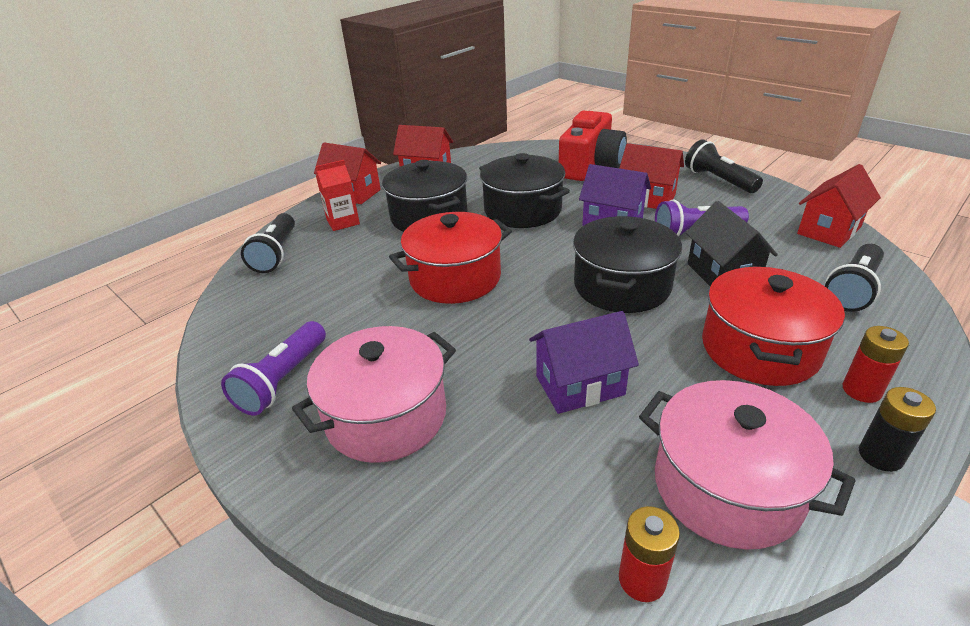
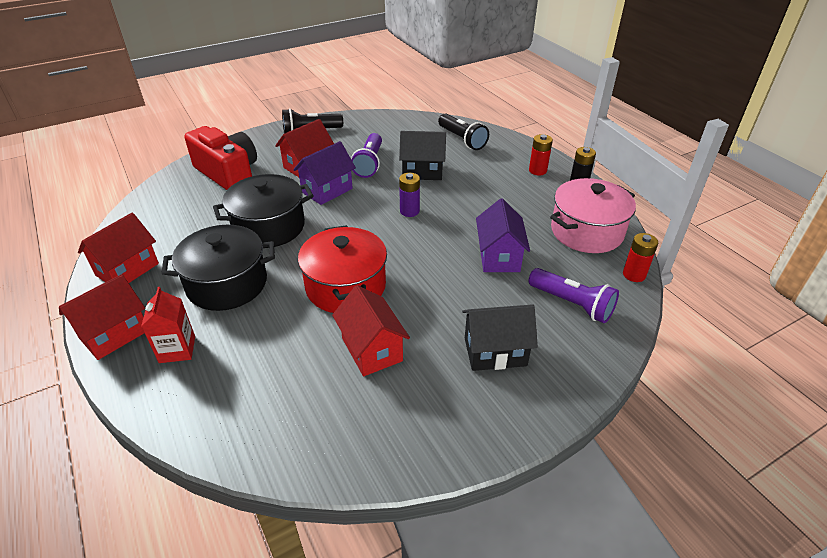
camera: 75 degrees left, 5 degrees up
(276, 254) = (200, 414): black flashlight -> none
(283, 380) = (429, 413): purple flashlight -> purple flashlight (572, 304)
(386, 416) = (495, 352): pink pot -> black house
(622, 286) = (409, 211): black pot -> purple battery
(759, 349) = (495, 185): red pot -> none
(829, 230) = (403, 122): red house -> red house (372, 349)

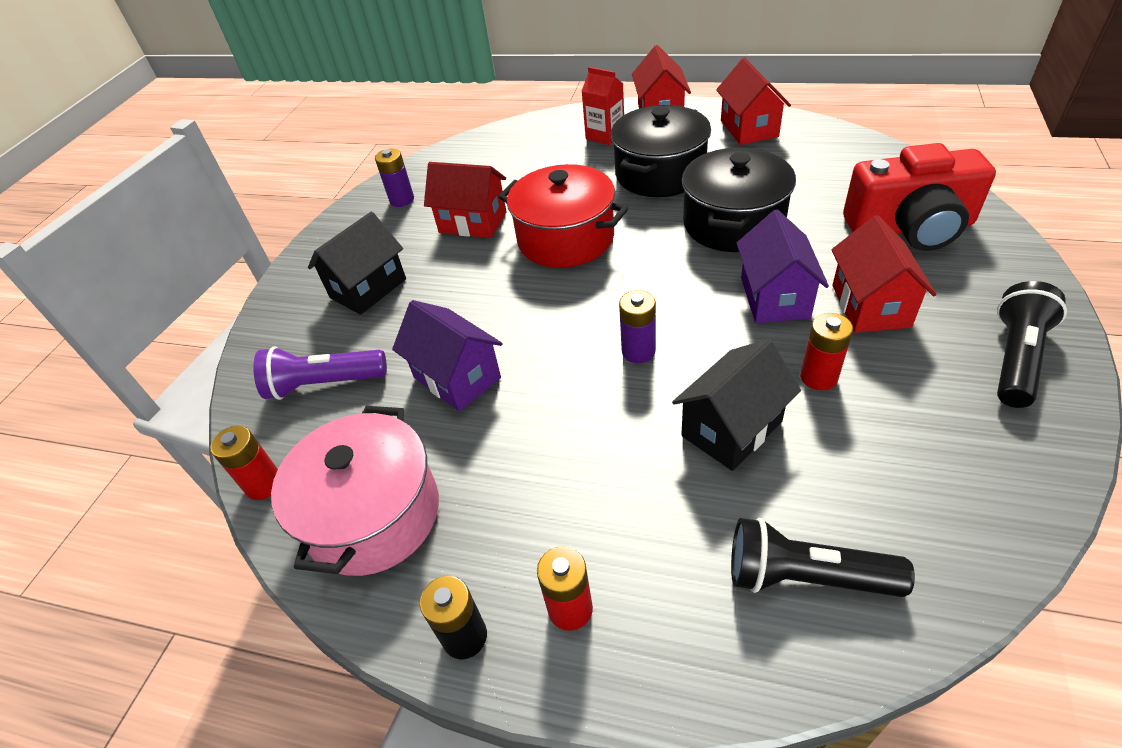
camera: 140 degrees right, 5 degrees up
(369, 163) = (818, 377): purple flashlight -> red battery
(386, 428) = (402, 200): none -> purple battery

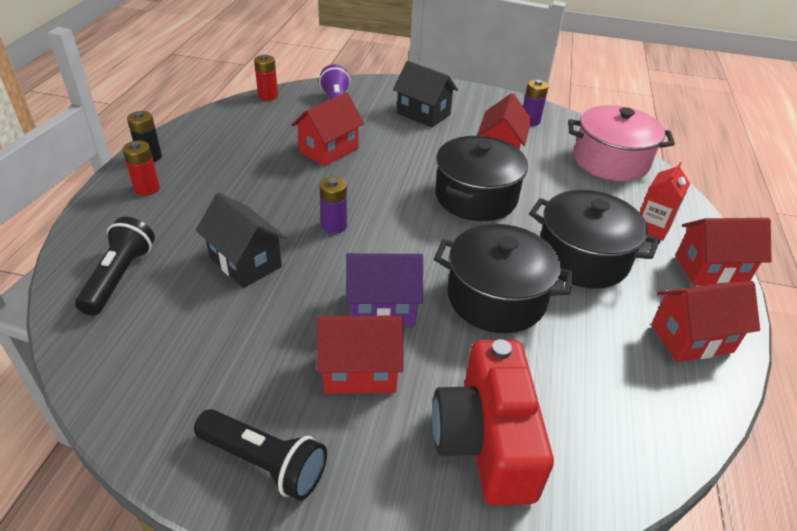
camera: 80 degrees right, 5 degrees down
(373, 514) = (235, 128): pink pot -> pink pot (610, 161)
(457, 377) = (329, 150): purple house -> red house
(565, 238) = (476, 197): red pot -> black pot
(818, 377) = (281, 317): red battery -> none

